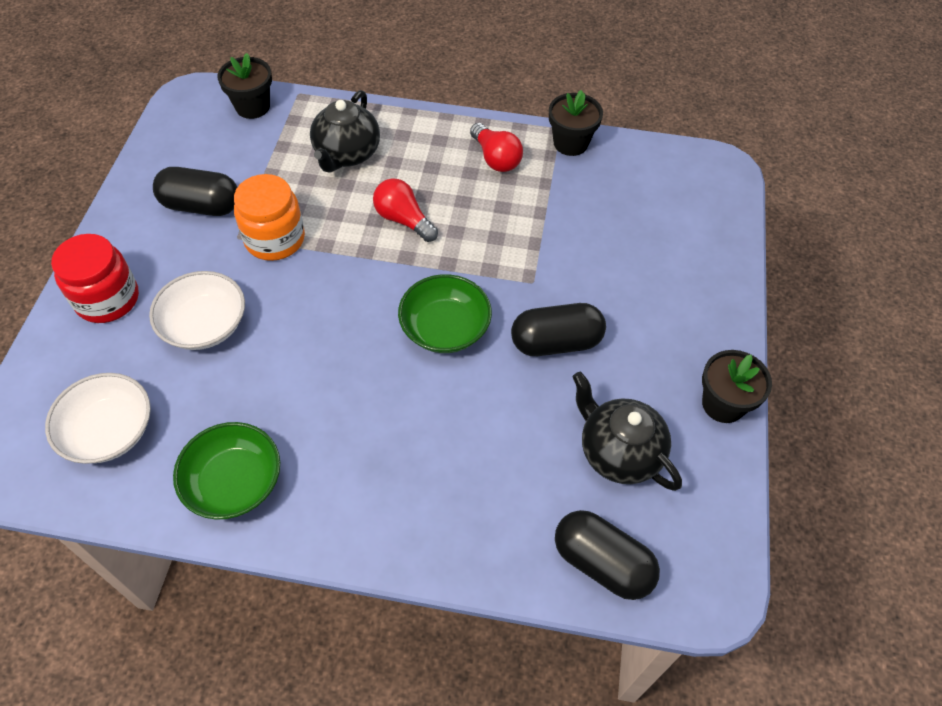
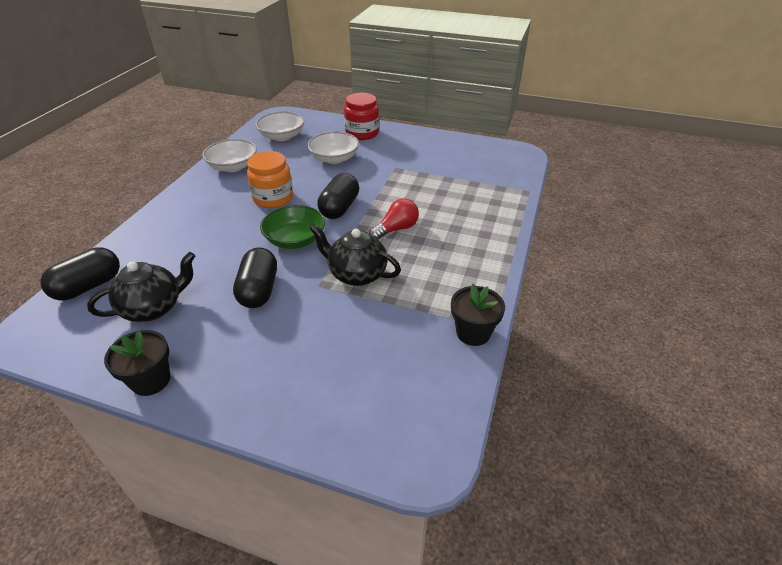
camera: 100 degrees right, 15 degrees down
(201, 206) = (423, 157): black capsule -> black capsule (339, 208)
(234, 482) = (233, 166): green bowl -> white bowl
(253, 107) = (513, 173): black flower pot -> none
(275, 239) = (391, 179): orange jar -> orange jar (273, 198)
(347, 154) = (464, 208): black teapot -> black teapot (356, 274)
(495, 158) = (455, 281): red light bulb -> none

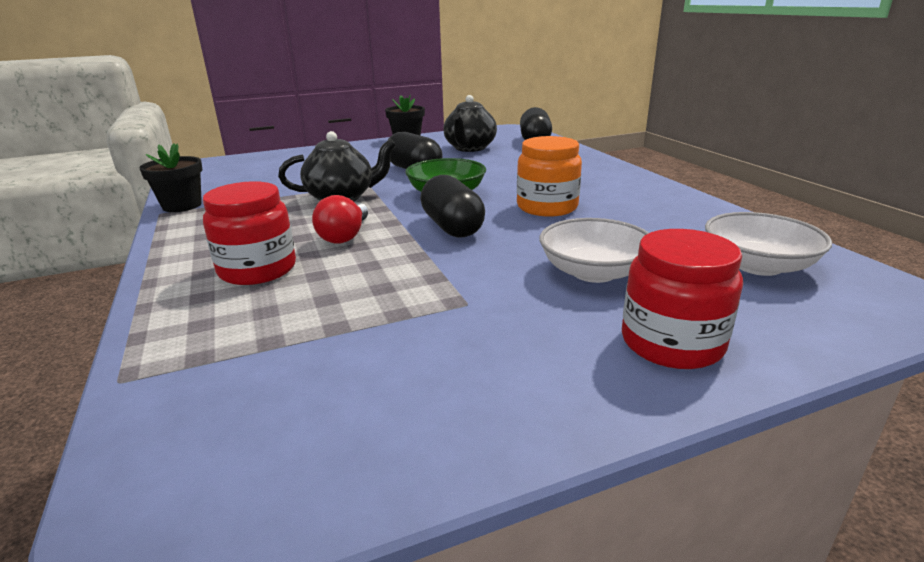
camera: 140 degrees right, 15 degrees down
(233, 166) = (676, 210): white bowl -> none
(457, 224) = (257, 270): none -> red jar

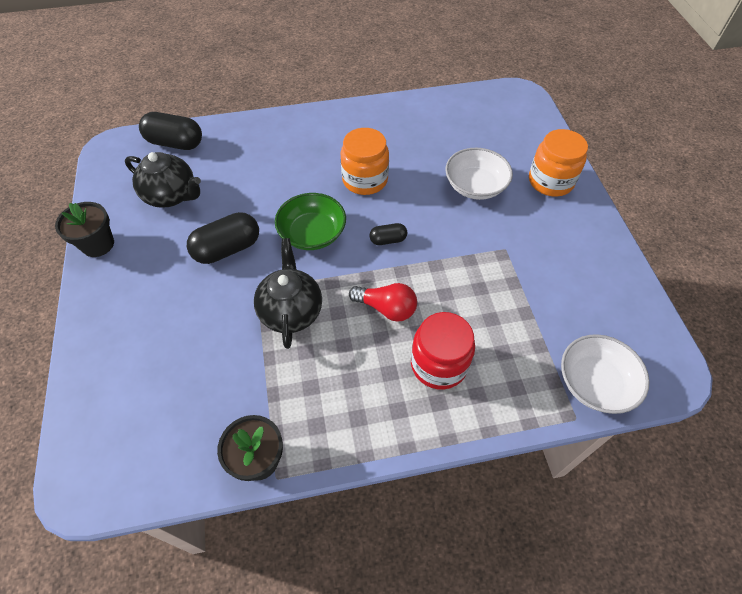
camera: 80 degrees left, 30 degrees up
(452, 227) = (388, 240): black capsule -> black capsule, size x0.53
(671, 343) = (550, 181): red jar -> orange jar
(757, 265) = (479, 121): white bowl -> white bowl (595, 383)

